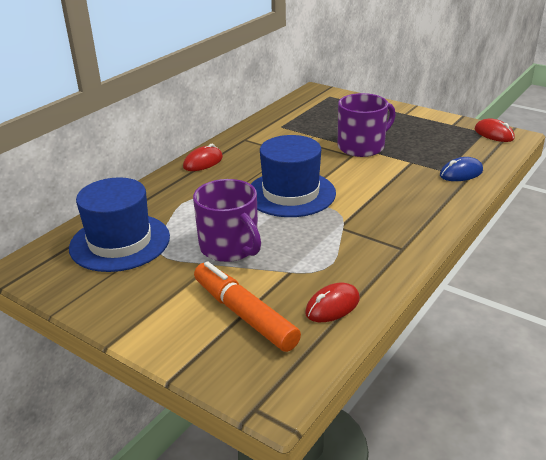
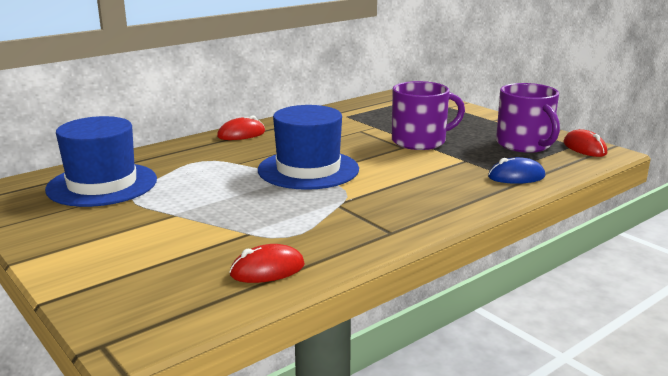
camera: 15 degrees right, 10 degrees down
(230, 247) = (205, 204): purple mug -> purple mug (524, 144)
(244, 314) = (167, 261): orange marker -> none

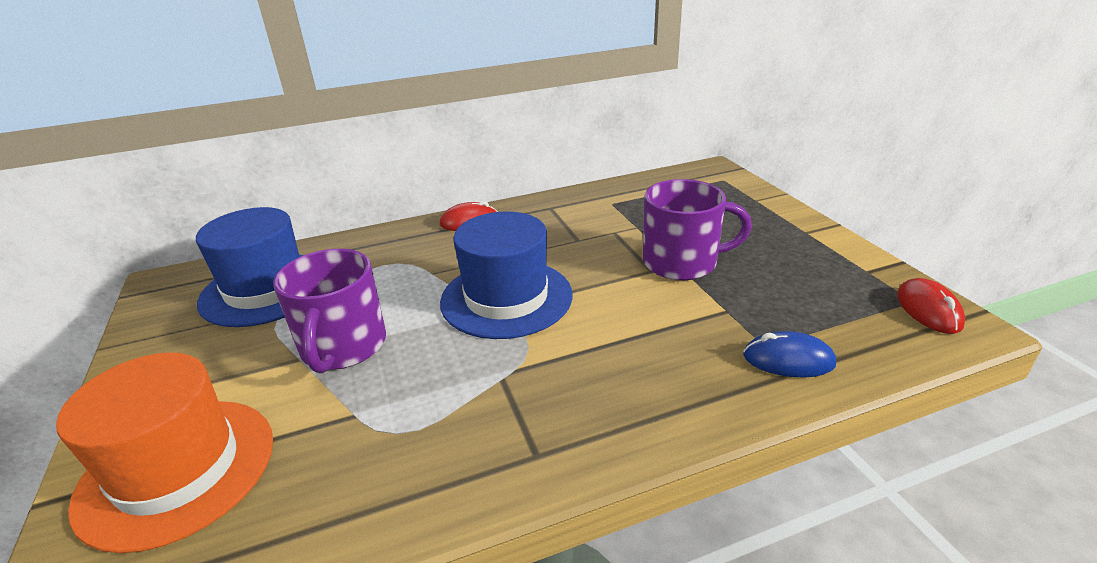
camera: 20 degrees right, 10 degrees up
(139, 272) = (177, 469): none -> orange hat
(267, 270) = (323, 504): red mouse -> none
(524, 144) = (832, 289): purple mug -> purple mug (343, 346)

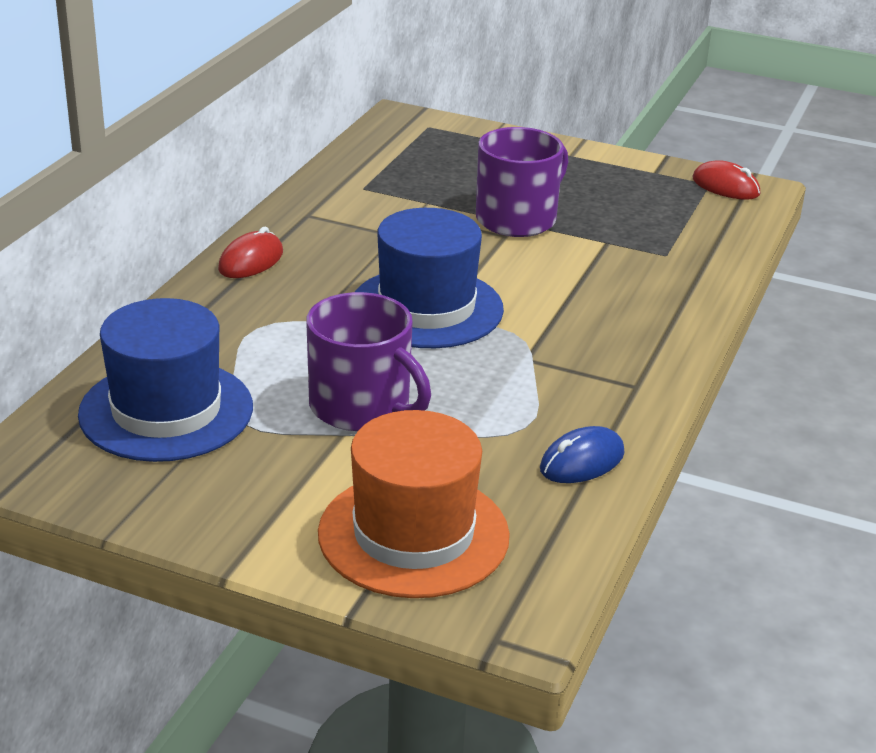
camera: 50 degrees left, 0 degrees up
(788, 360) = (691, 257): blue mouse -> blue mouse (582, 461)

